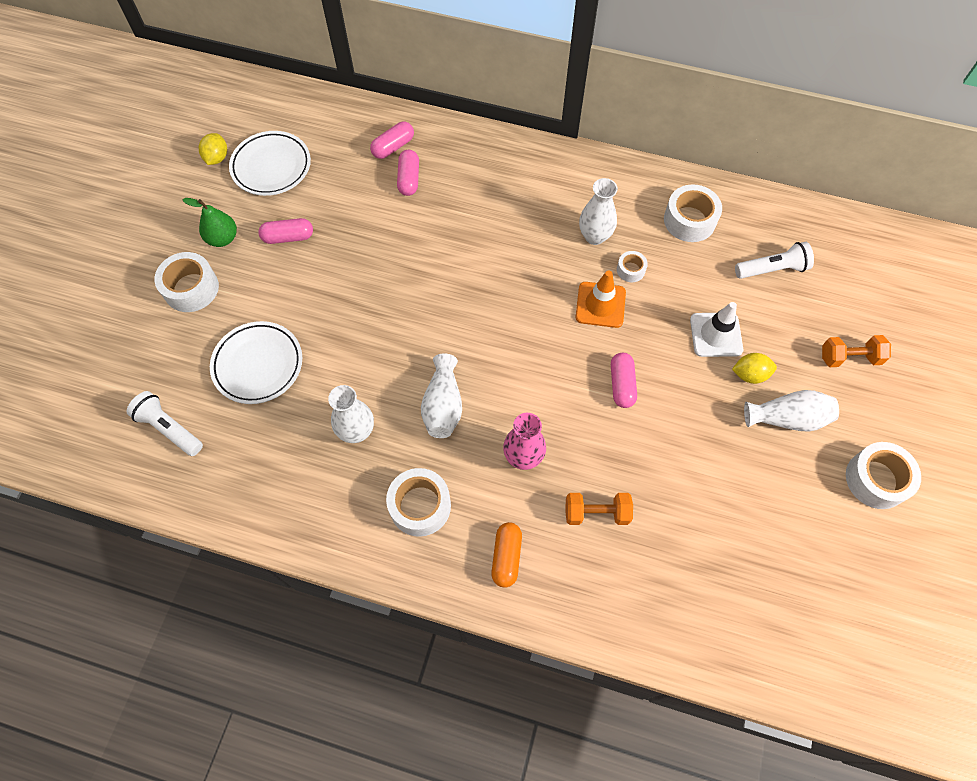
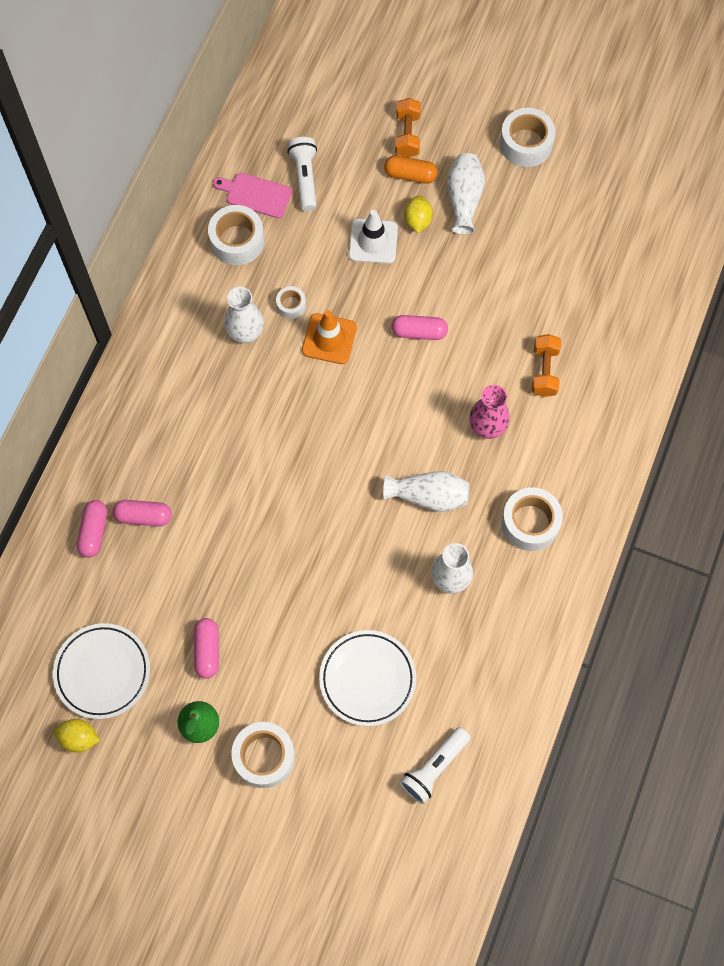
camera: 85 degrees left, 5 degrees up
(393, 147) = (94, 532): pink capsule -> pink capsule turned 45 degrees clockwise
(506, 557) = (581, 451): orange capsule -> orange capsule (410, 175)
(743, 230) = (255, 194): none -> pink cutting board

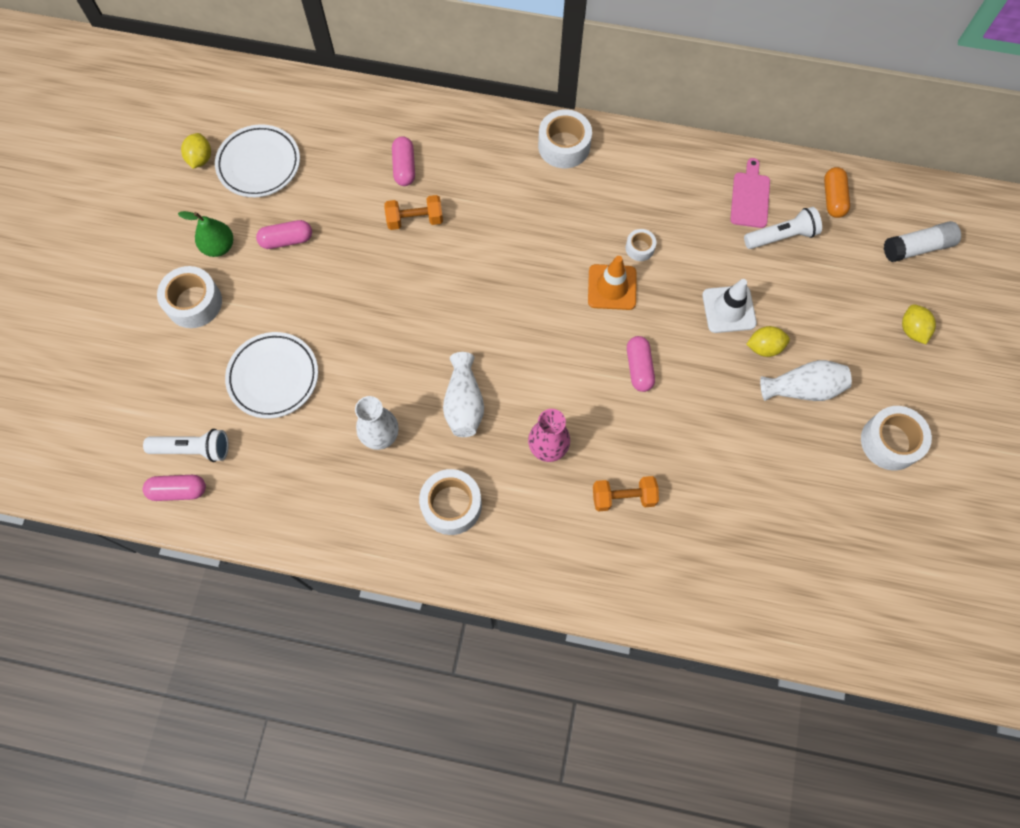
camera: 80 degrees right, 0 degrees up
(94, 532) = (384, 133): pink capsule -> pink capsule (178, 490)
(237, 241) = (696, 190): white tape -> white tape (564, 146)
(246, 333) = (601, 215): white vase -> none
(341, 69) = (917, 248): none -> white glue stick
(407, 135) = (861, 322): orange dumbbell -> orange dumbbell (415, 220)
(410, 175) = (815, 332): orange capsule -> orange capsule (833, 198)
(423, 97) = (912, 330): none -> yellow lemon
(434, 767) = (193, 449): white flashlight -> white flashlight turned 150 degrees clockwise

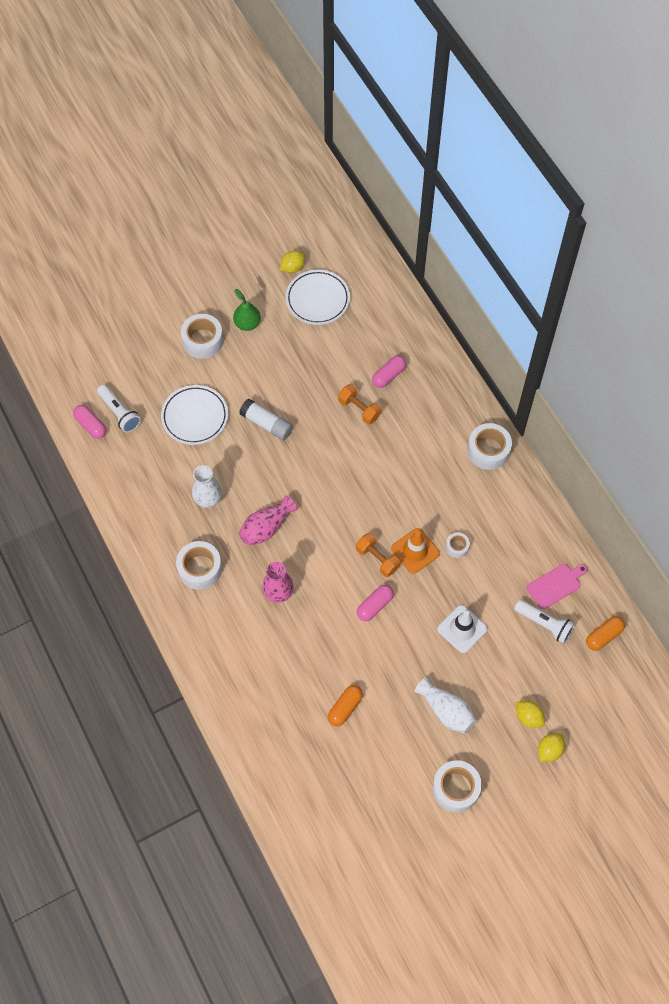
camera: 50 degrees right, 5 degrees down
(286, 240) = (283, 354): pink capsule -> none
(464, 403) = (266, 527): white vase -> pink vase
(623, 497) = (284, 657): orange dumbbell -> orange dumbbell (377, 559)
(726, 480) = (345, 708): none -> orange capsule
(764, 347) = (454, 668): yellow lemon -> yellow lemon (528, 717)
(917, 248) = (615, 713): white glue stick -> white glue stick (266, 424)

